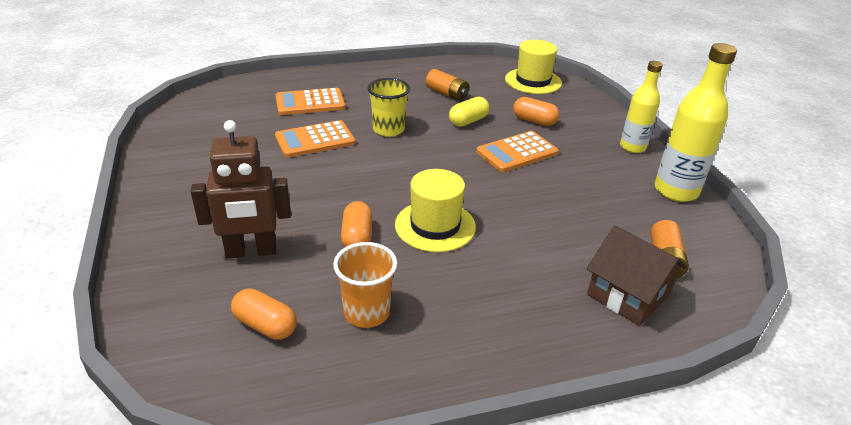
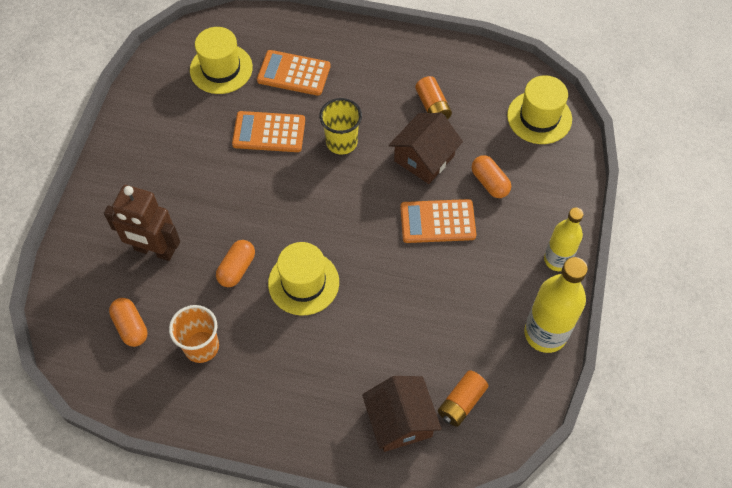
camera: 30 degrees right, 25 degrees up
(237, 115) = (221, 69): none -> yellow hat
(468, 121) = (424, 158): yellow capsule -> brown house

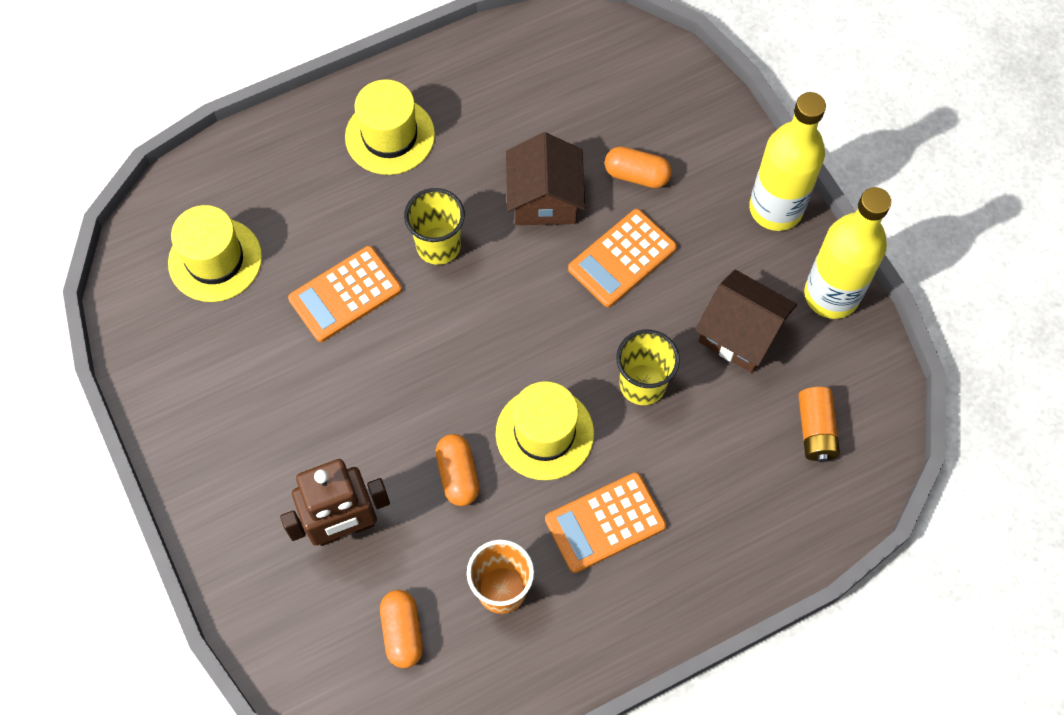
camera: 40 degrees left, 5 degrees up
(131, 327) = (402, 632): orange capsule -> orange capsule turned 60 degrees clockwise
(294, 73) = (308, 204): orange calculator -> orange calculator (605, 523)
(383, 298) = (642, 384): none -> yellow cup
(400, 421) = (775, 497): brown house -> brown house (740, 333)
(432, 106) = (500, 132): orange battery -> none
(539, 117) = (623, 65): yellow hat -> yellow hat (390, 136)
(557, 260) = (775, 209): yellow bottle -> yellow bottle, size x1.52

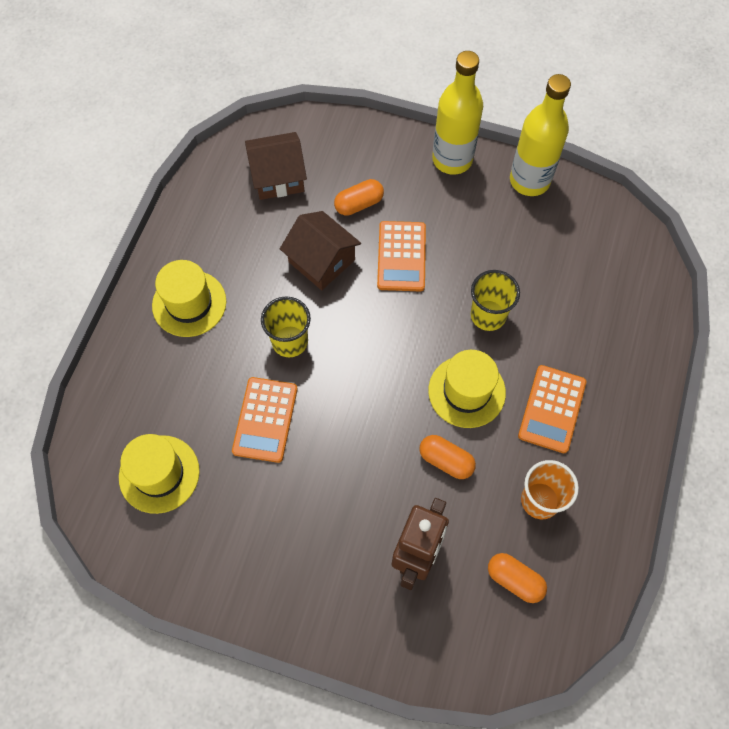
camera: 45 degrees left, 0 degrees up
(740, 333) = (507, 241): brown house -> brown house (278, 177)
(815, 430) = (599, 258): orange battery -> none

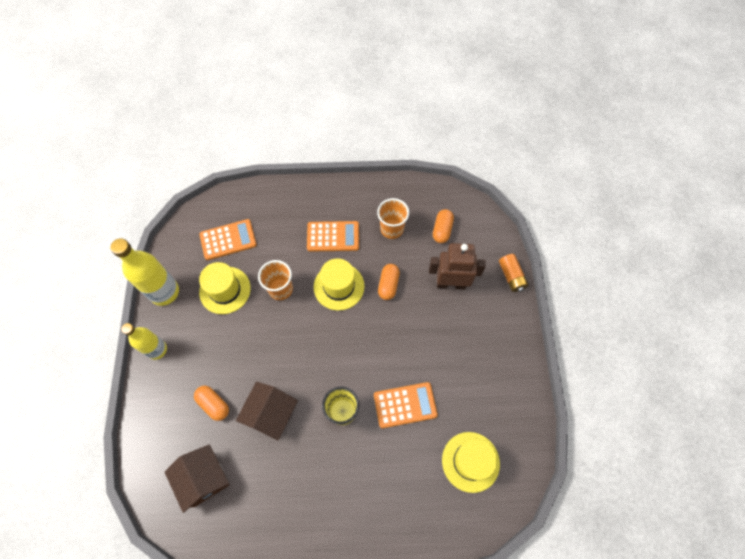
camera: 110 degrees left, 0 degrees up
(189, 303) = (337, 501): yellow hat -> yellow hat (225, 290)
(395, 659) = (511, 276): none -> orange battery
(401, 256) = (251, 358): orange calculator -> orange calculator (228, 240)
(452, 159) = (157, 350): yellow bottle -> yellow bottle, size x0.66
(488, 315) = (280, 289): yellow cup -> orange cup

